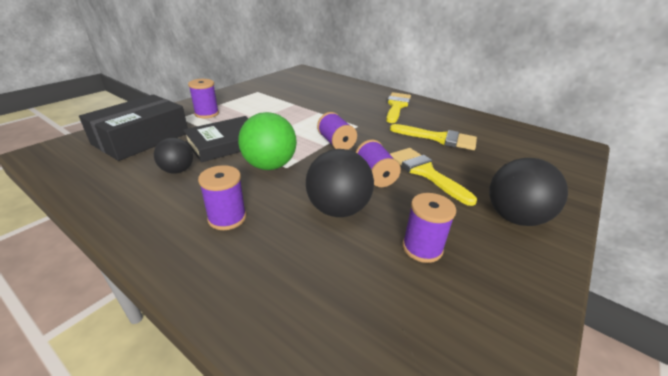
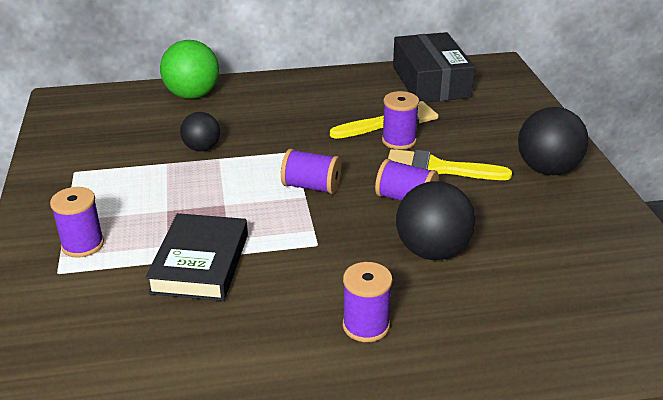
camera: 45 degrees left, 0 degrees up
(141, 138) = (79, 330): black box -> black box (431, 82)
(177, 170) = (219, 326): black ball -> black ball (202, 148)
(269, 165) = (299, 254): green ball -> green ball (192, 95)
(396, 106) = (287, 100): yellow brush -> none
(422, 248) = (531, 237): purple spool -> purple spool (399, 141)

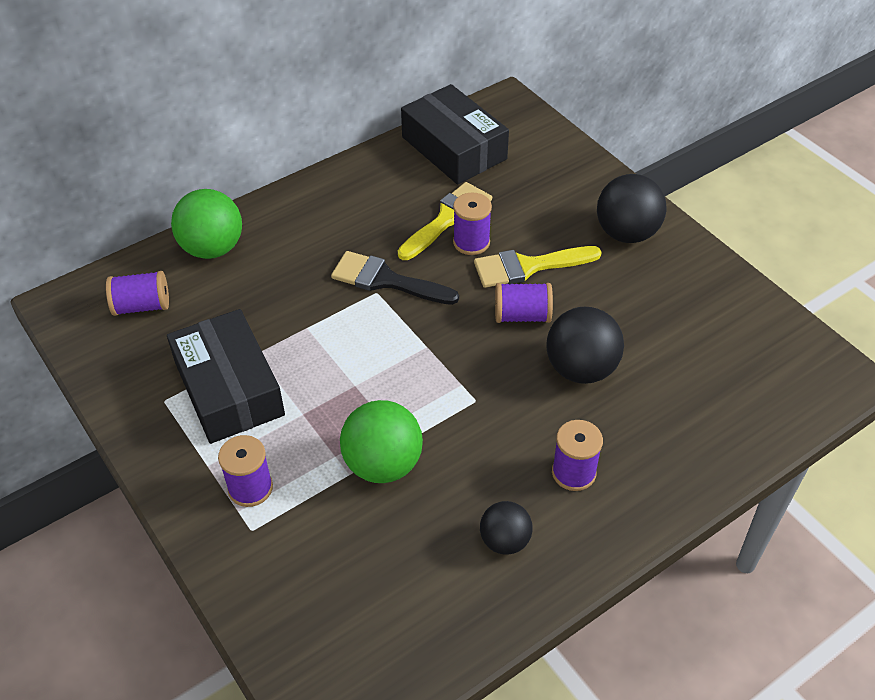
camera: 25 degrees left, 15 degrees up
(126, 178) = (229, 389): none -> black box
(200, 263) = (383, 464): black book -> green ball
(202, 148) = (279, 320): black ball -> black ball (504, 540)
(308, 146) = (387, 280): none -> black brush
(311, 186) = (425, 332): purple spool -> purple spool (142, 306)

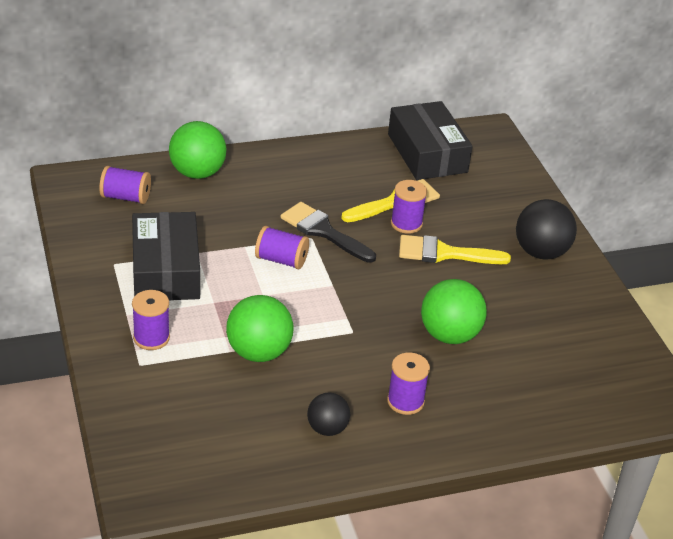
camera: 15 degrees right, 10 degrees down
(522, 315) = (421, 285): purple spool -> purple spool (281, 260)
(581, 369) = (449, 335): black ball -> green ball

